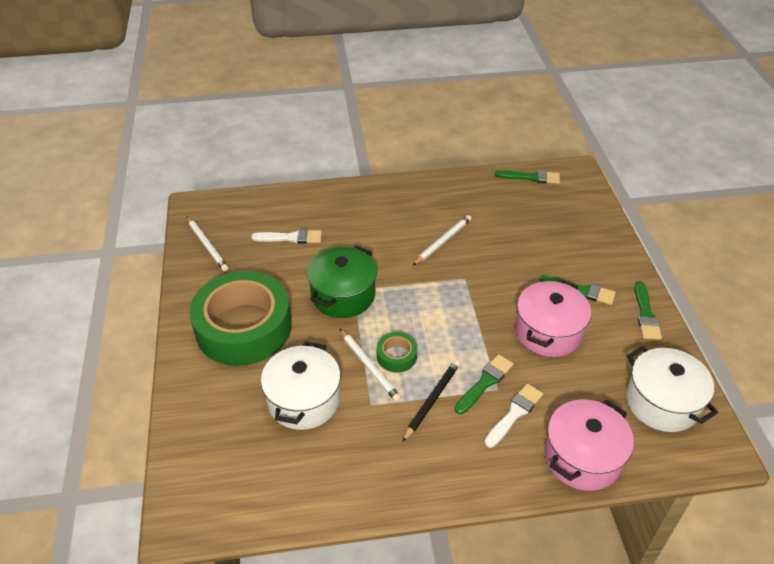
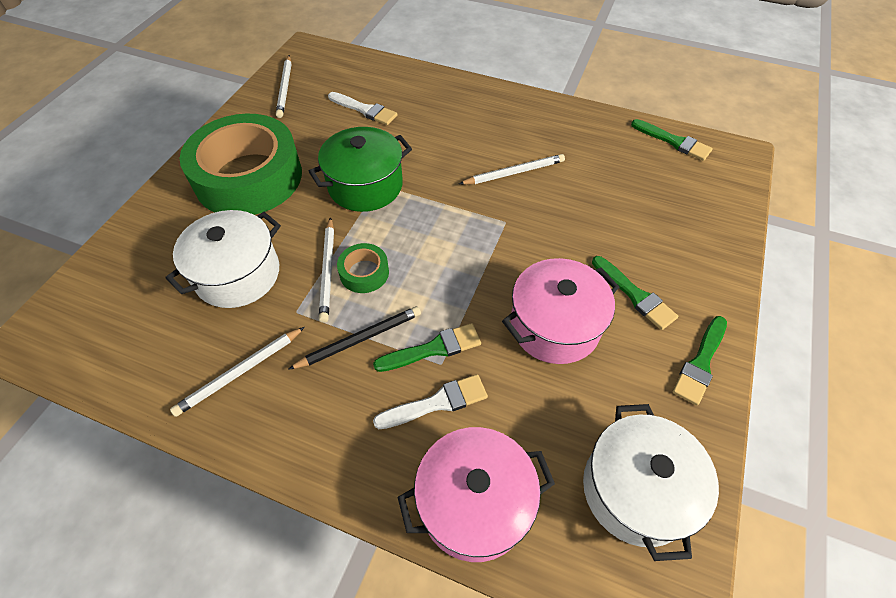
camera: 30 degrees right, 10 degrees up
(368, 462) = (240, 372): none -> white pencil

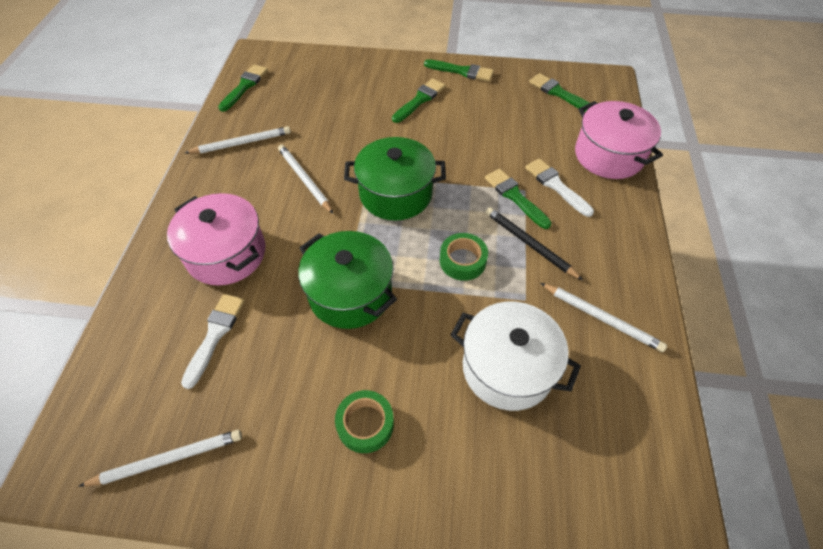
camera: 105 degrees left, 0 degrees up
(248, 177) = (365, 424): green tape -> green tape, size x0.41
(327, 270) = (471, 290): white pencil -> white pencil (241, 143)
(473, 238) = (395, 194): none -> green pot
(554, 326) = (464, 135): pink pot -> pink pot (226, 254)
(636, 490) = (558, 93): white pot -> green brush

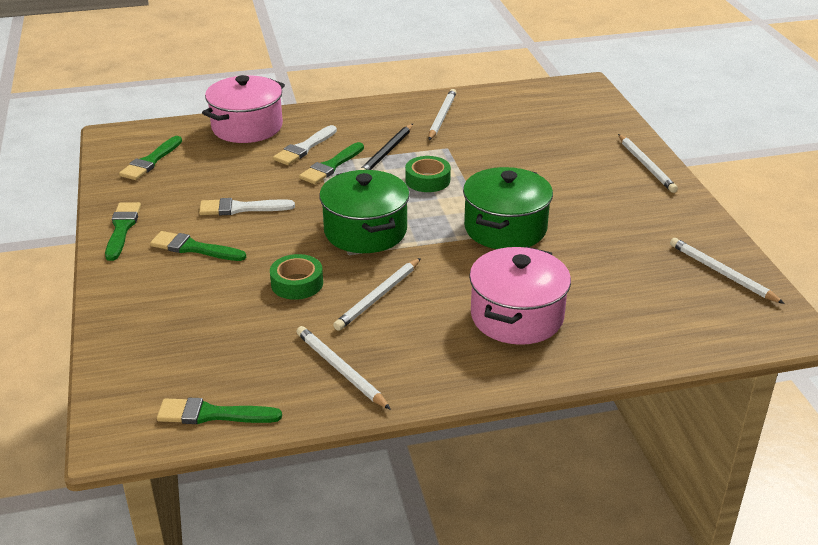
camera: 110 degrees left, 20 degrees down
(215, 335) = (606, 289): white brush -> white brush (241, 208)
(365, 424) = (610, 194): green tape -> green tape (297, 283)
(412, 507) = (646, 165): none -> white pencil
(507, 368) = (515, 147): white pot -> none

